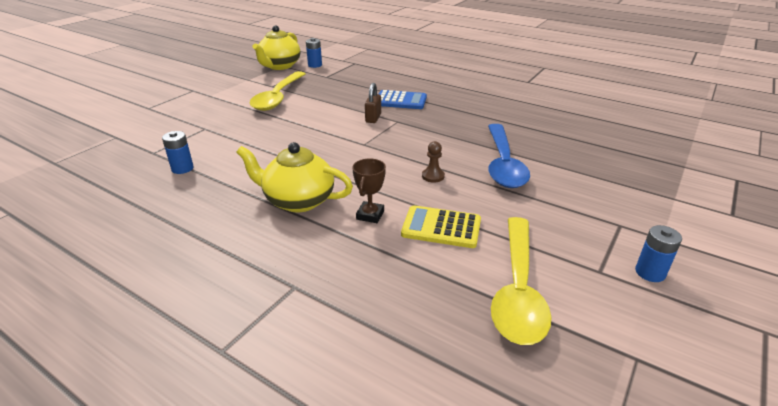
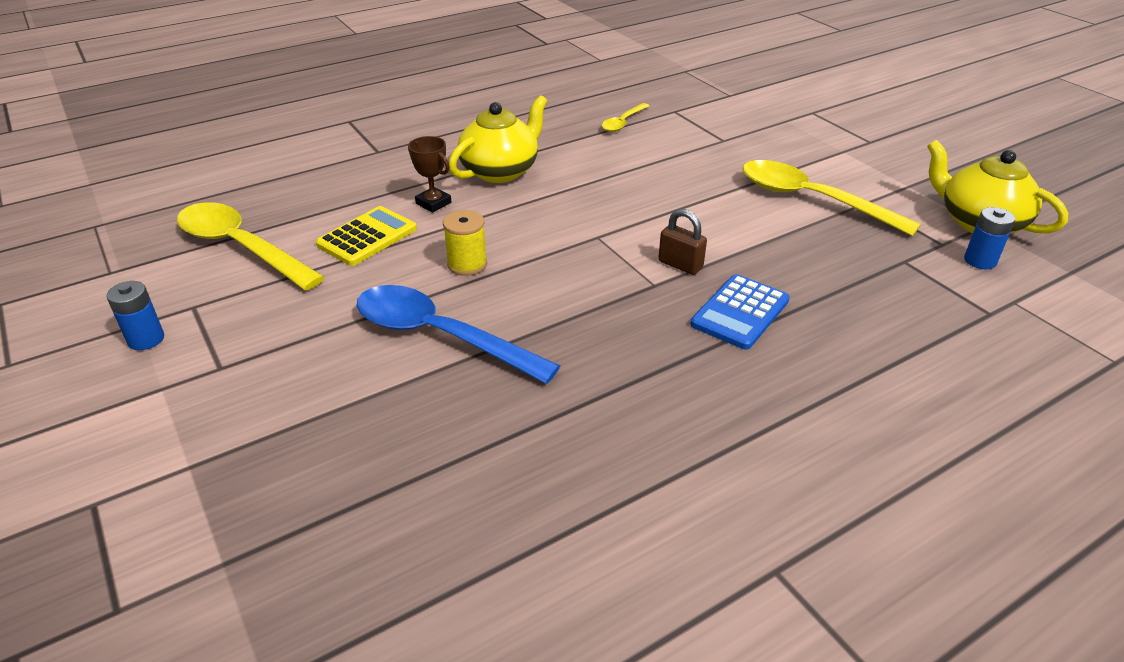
camera: 115 degrees right, 5 degrees up
(182, 168) = (623, 122): blue battery -> yellow spoon
(433, 176) = (467, 264): brown pawn -> yellow spool

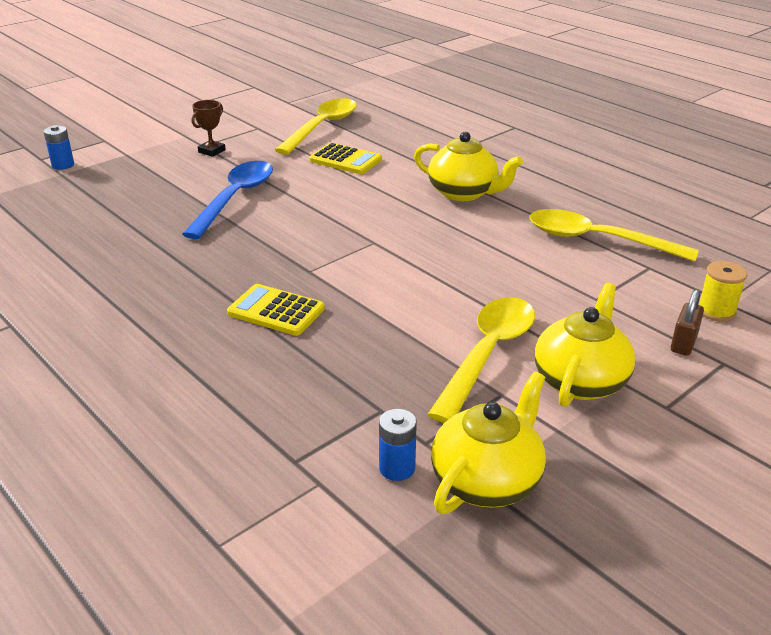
camera: 80 degrees right, 5 degrees down
(146, 339) = (226, 123): blue battery -> blue battery (63, 165)
(433, 203) = (400, 174): brown trophy -> brown trophy (212, 151)
(467, 264) = (320, 197): yellow spool -> yellow spool (716, 311)
(623, 122) = (597, 240): yellow spoon -> yellow spoon, size x1.98
(680, 265) = (341, 281): brown padlock -> brown padlock (683, 343)
(740, 312) = (276, 311): blue calculator -> yellow calculator
(843, 166) = (580, 380): none -> yellow teapot

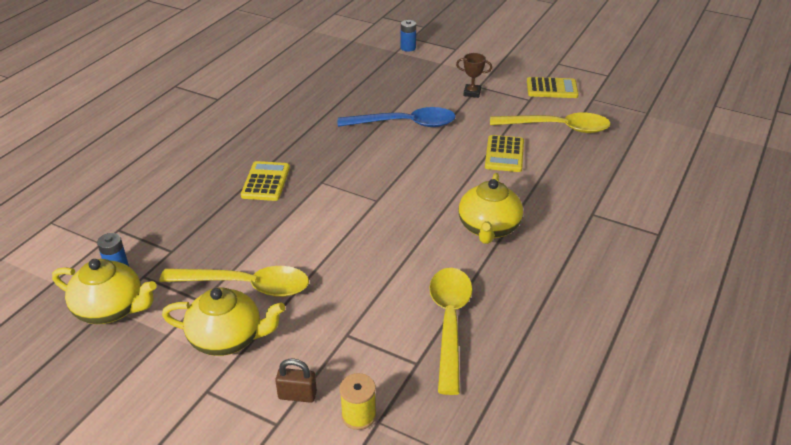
camera: 70 degrees right, 5 degrees up
(249, 114) = (552, 89): none -> yellow calculator

